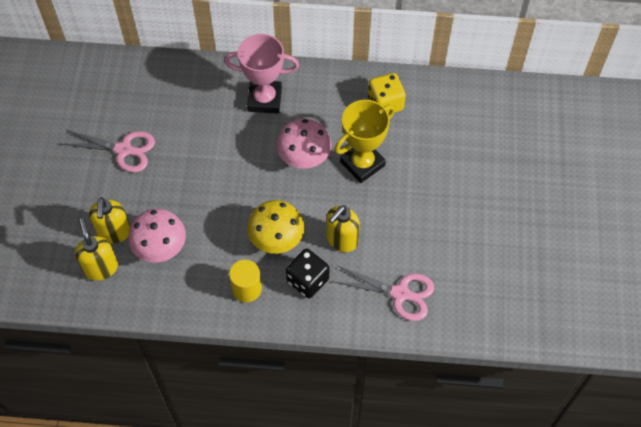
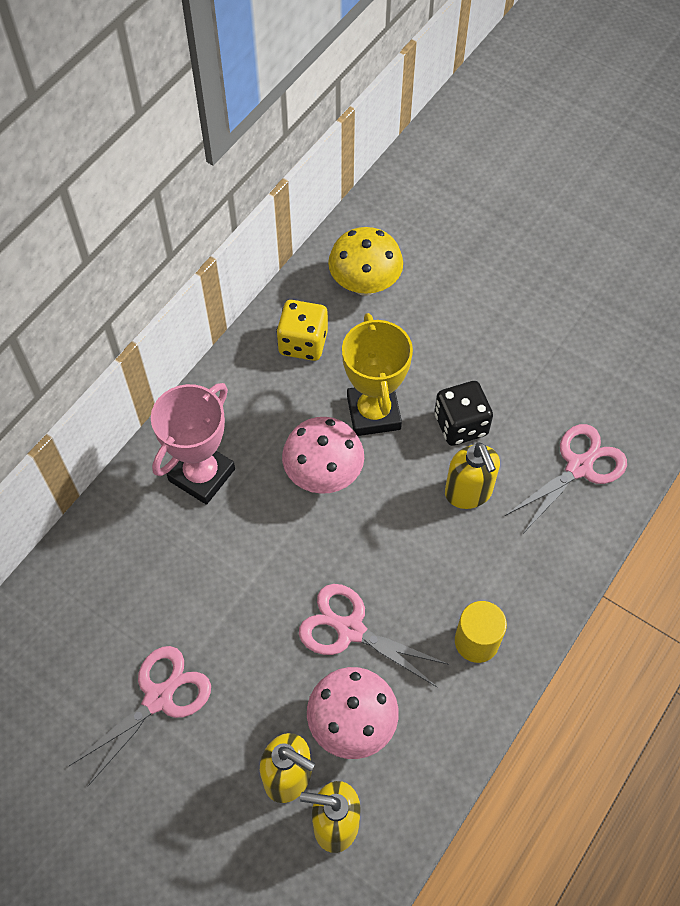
camera: 60 degrees left, 0 degrees up
(215, 220) = (350, 630): none -> pink scissors
(276, 240) = (425, 568): yellow mushroom -> yellow mushroom (365, 284)
(307, 280) = (504, 561): black dice -> black dice (460, 425)

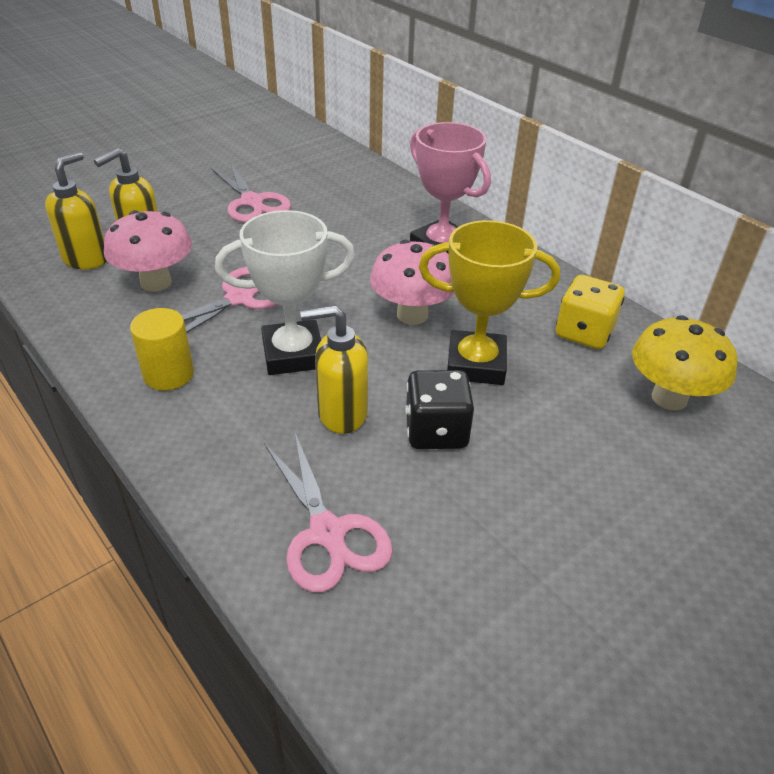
camera: 105 degrees right, 20 degrees down
(412, 552) = (293, 354): none -> white trophy

